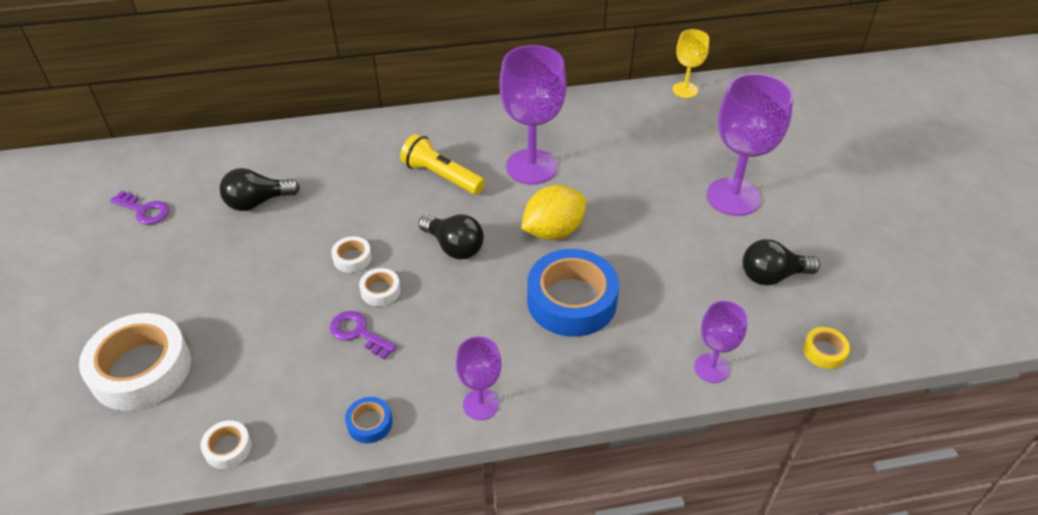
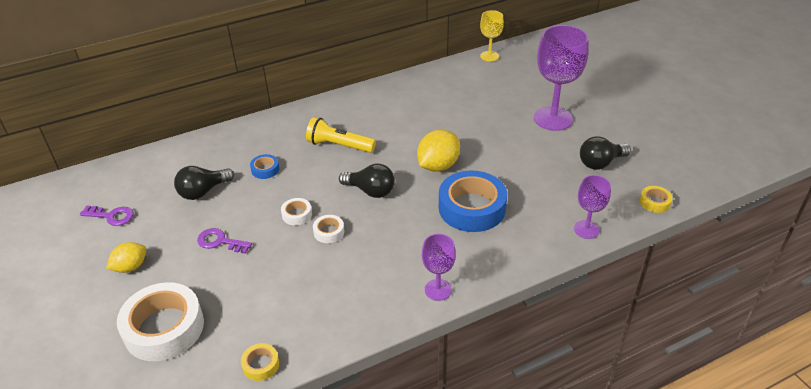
camera: 15 degrees left, 5 degrees down
(138, 281) = (130, 267): none -> yellow lemon
(228, 448) = (261, 365): white tape -> yellow tape
(358, 333) = (325, 264): purple key -> purple key (220, 242)
(369, 423) = (362, 322): blue tape -> blue tape (265, 169)
(531, 167) = (403, 126): purple goblet -> none

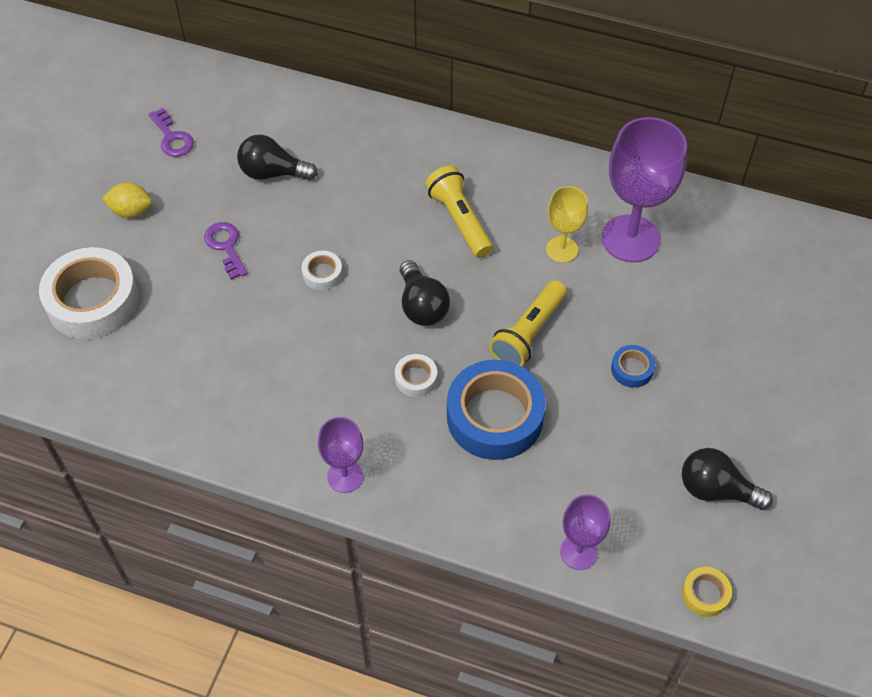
camera: 45 degrees right, 15 degrees up
(261, 365) = (121, 408): yellow tape -> none
(265, 169) = (355, 192): blue tape -> blue tape (632, 369)
(329, 232) = (327, 320): white tape -> white tape (416, 378)
(438, 166) = (528, 333): yellow lemon -> yellow flashlight
(489, 56) = (795, 226): yellow goblet -> yellow goblet (562, 249)
(553, 119) = (746, 382): purple goblet -> purple goblet (630, 238)

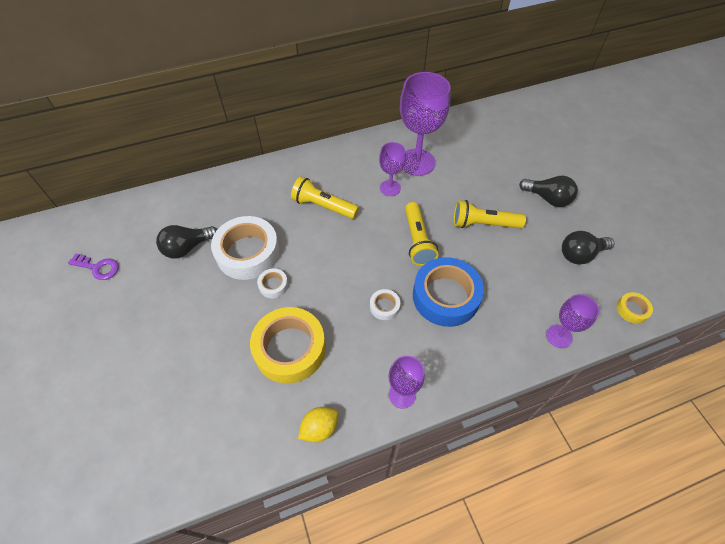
camera: 40 degrees left, 0 degrees up
(92, 301) = (130, 409): white tape -> white tape (248, 253)
(131, 211) = (108, 331): yellow lemon -> yellow lemon (319, 428)
(225, 246) = (196, 310): purple key -> none
(279, 350) = (290, 349): none -> yellow tape
(422, 306) = (348, 264): black light bulb -> black light bulb (548, 198)
(562, 249) = (390, 188): yellow goblet -> purple goblet
(632, 369) = (483, 224): blue tape -> yellow flashlight

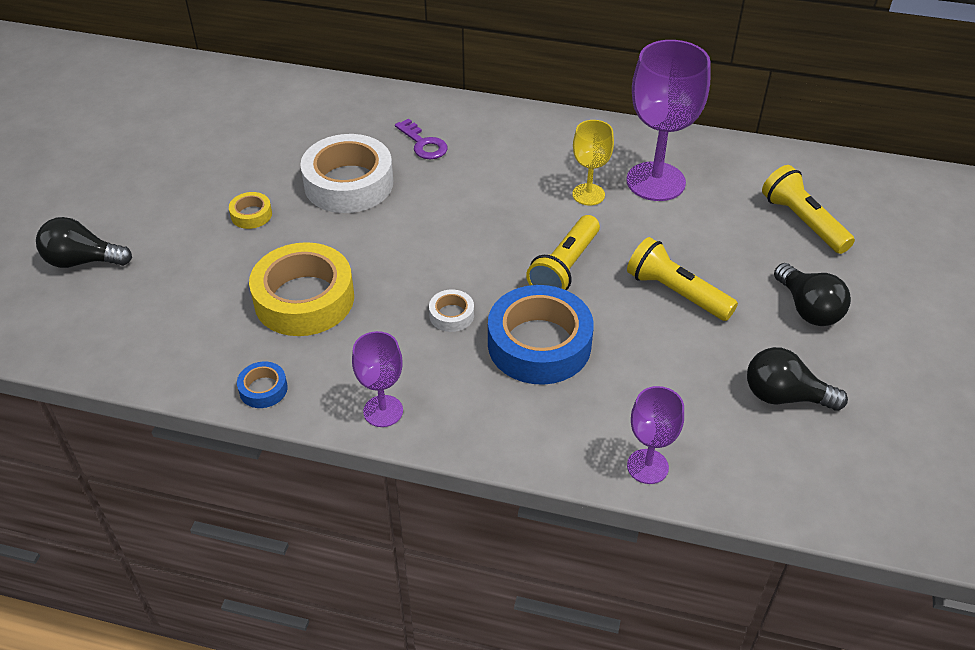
camera: 35 degrees right, 10 degrees down
(98, 267) = (186, 125): purple key -> purple key (423, 144)
(187, 248) = (289, 148): black light bulb -> black light bulb (82, 261)
(273, 285) = (345, 229): white tape -> none
(319, 428) = (263, 389): yellow lemon -> blue tape
(323, 206) = (482, 176): yellow flashlight -> yellow flashlight (803, 221)
(390, 188) = (588, 194): purple goblet -> yellow goblet
(632, 310) = (792, 498): yellow tape -> yellow tape (251, 215)

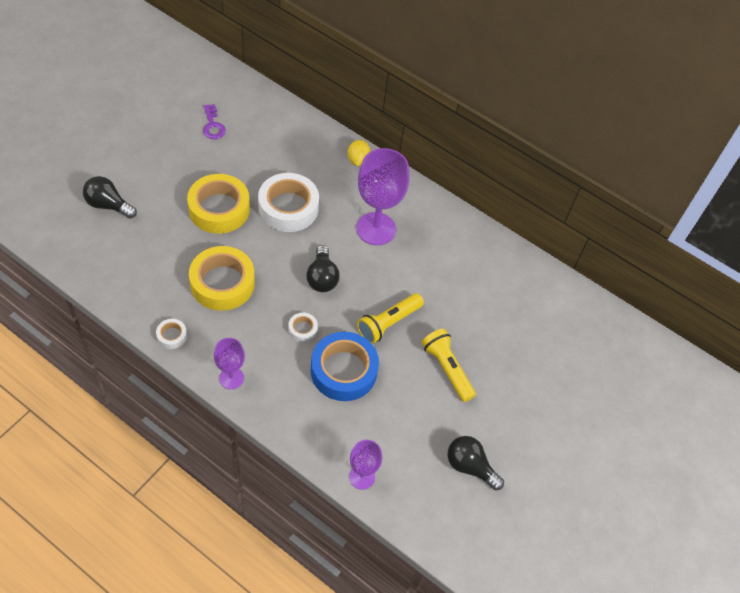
camera: 15 degrees right, 10 degrees up
(251, 215) = (219, 209): yellow tape -> yellow tape, size x2.25
(263, 389) = (172, 336): blue tape -> white tape
(412, 105) = (358, 160): none -> yellow lemon
(423, 144) = (350, 194): purple key -> purple key (213, 125)
(588, 194) = (433, 274): yellow goblet -> none
(655, 181) = (482, 281): purple goblet -> purple goblet (376, 229)
(803, 221) = (560, 349): yellow flashlight -> none
(808, 309) = (522, 414): black light bulb -> black light bulb (322, 278)

